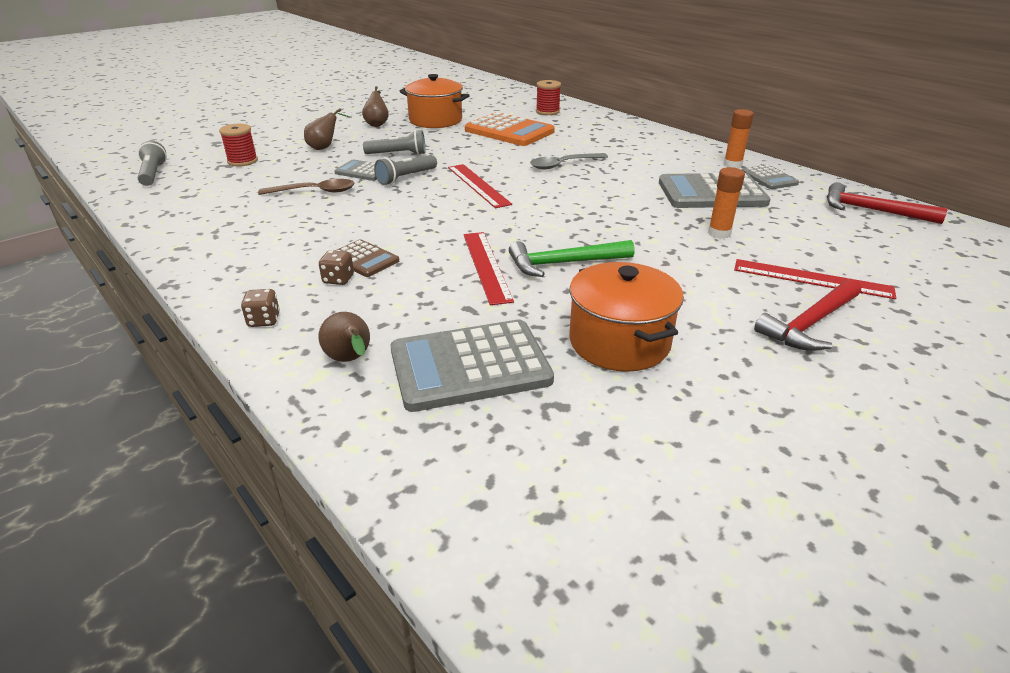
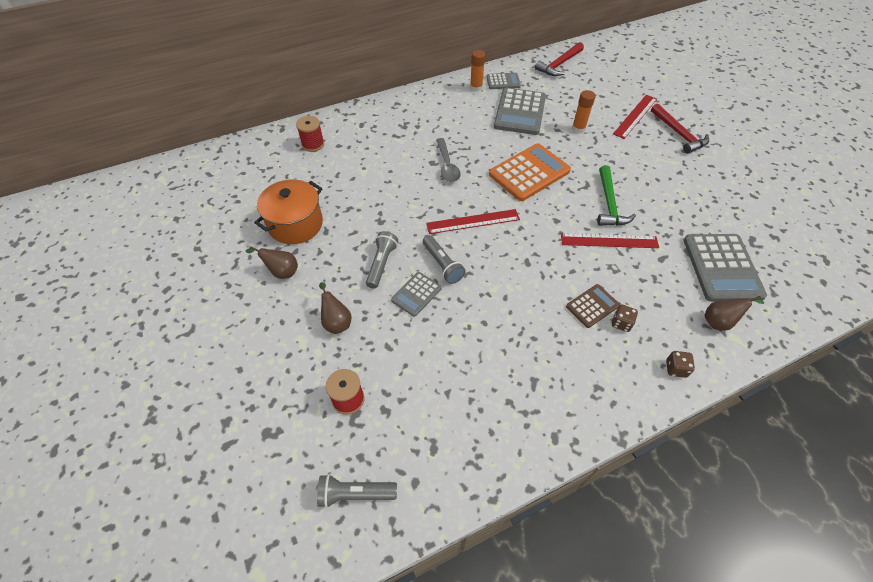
camera: 75 degrees left, 20 degrees up
(315, 192) = (455, 333): brown spoon -> none
(509, 131) = (354, 179): orange calculator -> orange calculator (529, 173)
(619, 342) = (696, 203): orange pot -> none

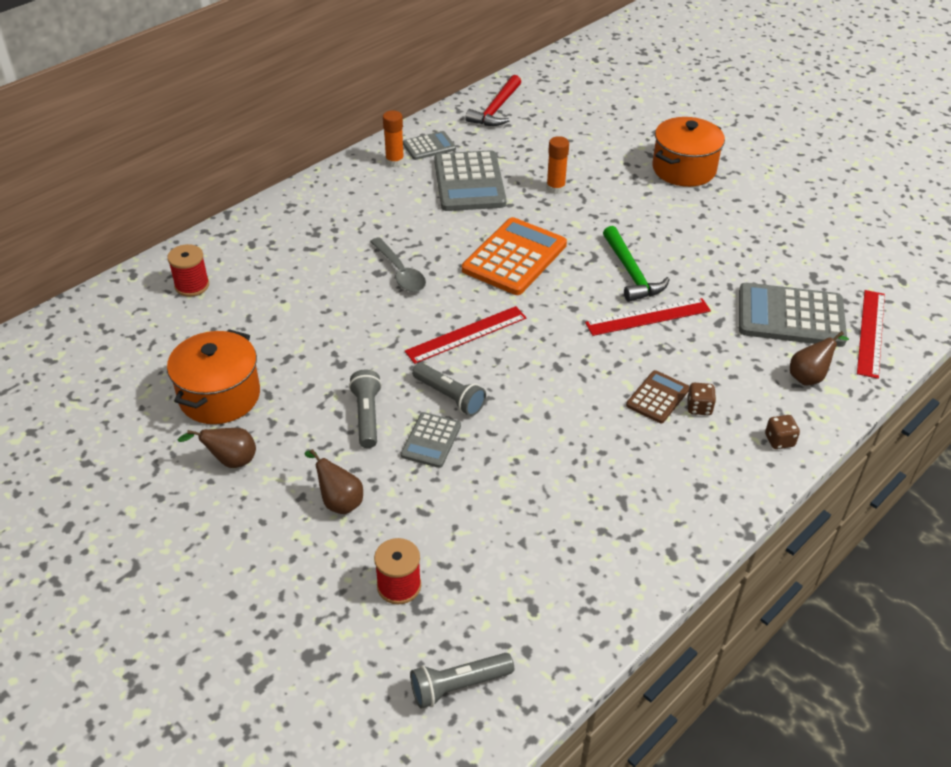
camera: 20 degrees left, 10 degrees down
(635, 116) = (622, 157): red ruler -> red ruler (871, 333)
(679, 134) = (684, 169): red hammer -> orange pot
(721, 268) = (790, 316): grey calculator -> grey calculator turned 120 degrees clockwise

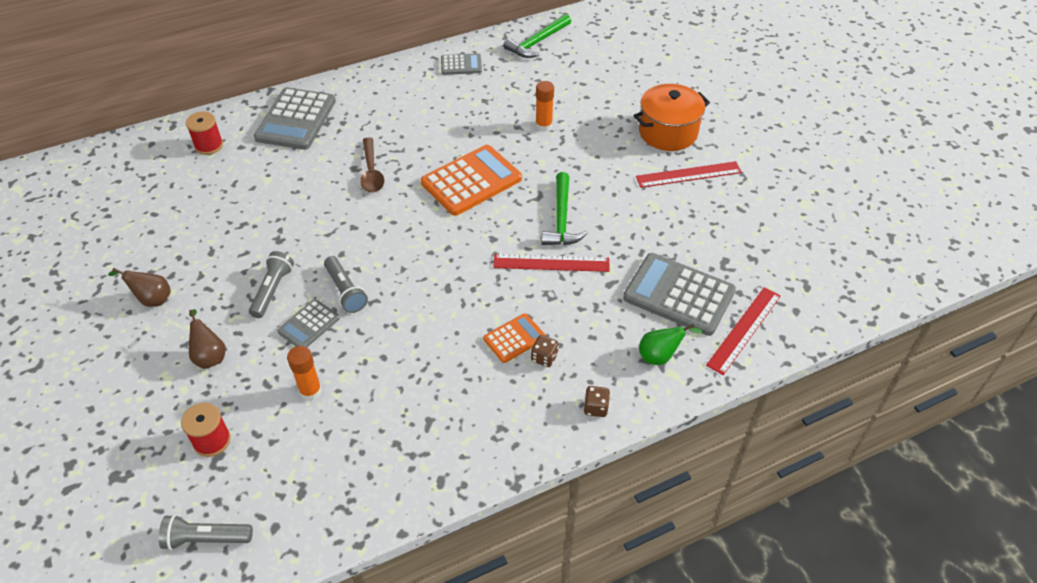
camera: 20 degrees right, 5 degrees up
(219, 396) = (175, 243): orange pot -> none
(394, 162) = (425, 73): orange glue stick -> orange glue stick (310, 391)
(400, 272) = (371, 172): grey spoon -> brown spoon
(466, 334) = (391, 240): red ruler -> red ruler (688, 174)
(469, 182) = (474, 104): grey calculator -> grey calculator (296, 119)
(496, 109) = (537, 42): red hammer -> green hammer
(657, 397) = (514, 338): brown calculator -> orange calculator
(809, 377) = (660, 356): brown pear -> green pear

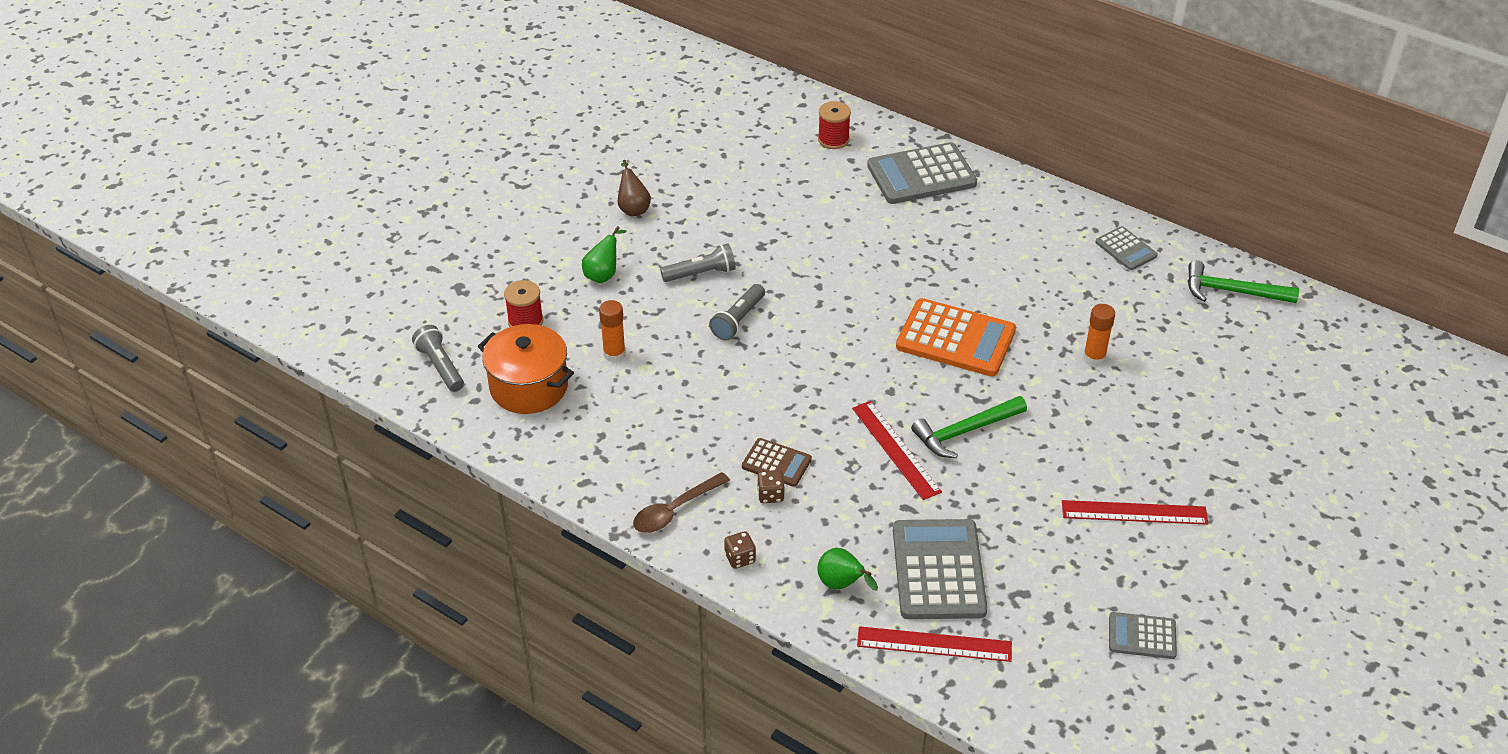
camera: 60 degrees right, 5 degrees down
(210, 356) = (603, 274): brown pear -> green pear
(309, 325) = (682, 316): grey calculator -> grey calculator (1142, 636)
(371, 172) = (900, 262): brown spoon -> brown spoon (675, 510)
(514, 338) = (776, 463): orange calculator -> brown calculator
(668, 132) = (1189, 468): orange pot -> orange pot (529, 387)
(688, 174) = (1134, 512): red ruler -> red ruler turned 45 degrees counterclockwise

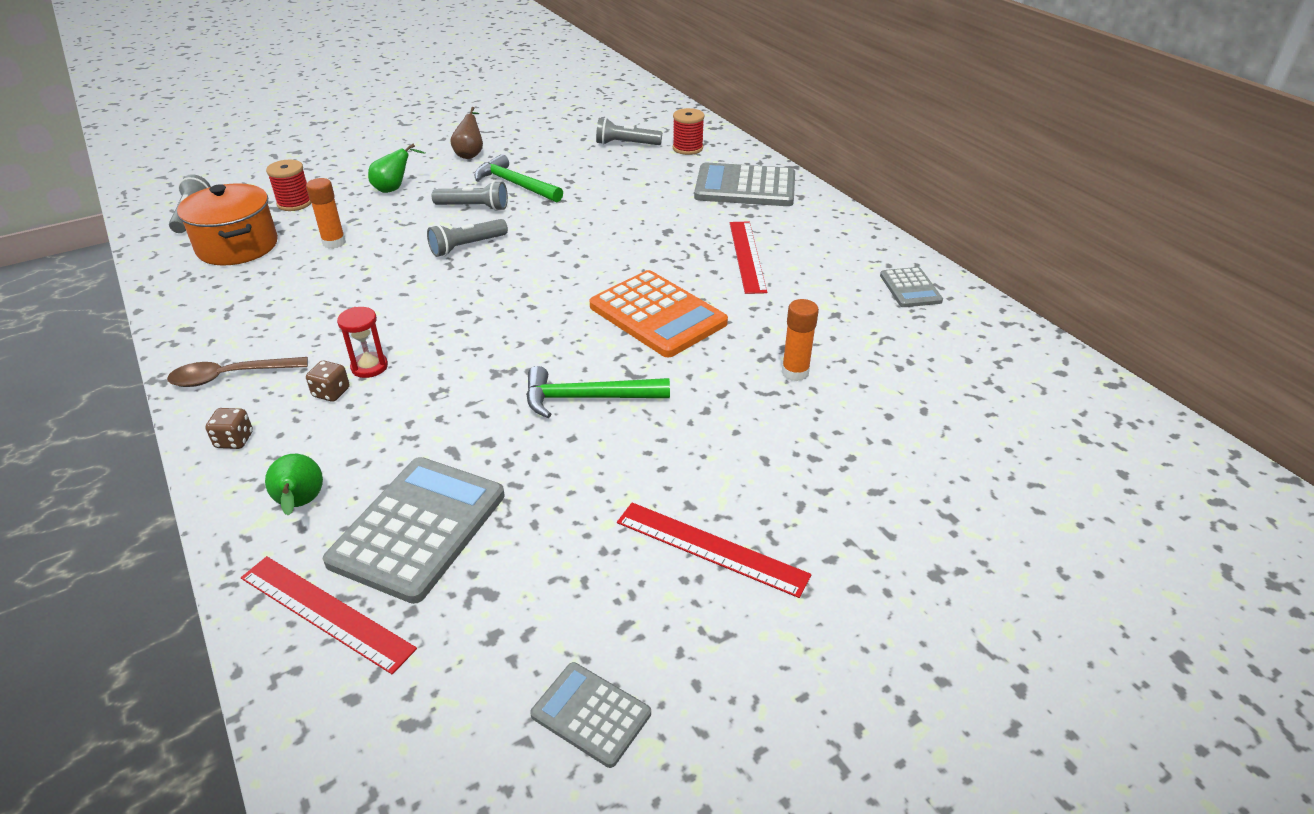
camera: 25 degrees right, 5 degrees down
(771, 151) = (626, 144): none -> grey flashlight
(776, 463) = (369, 367): brown calculator -> red hourglass
(896, 449) = (498, 392): red ruler -> red ruler (747, 256)
(1232, 291) = (1012, 356): green hammer -> green hammer (515, 184)

